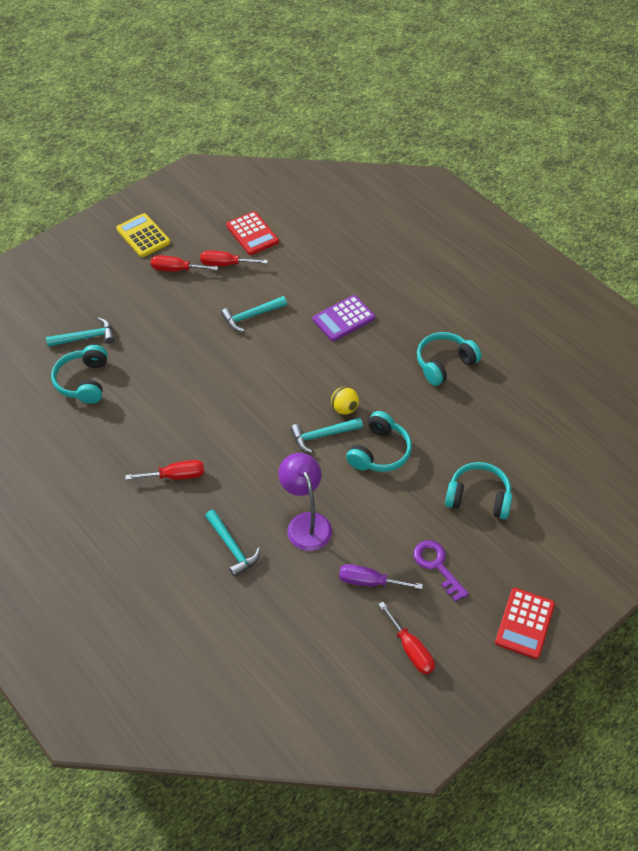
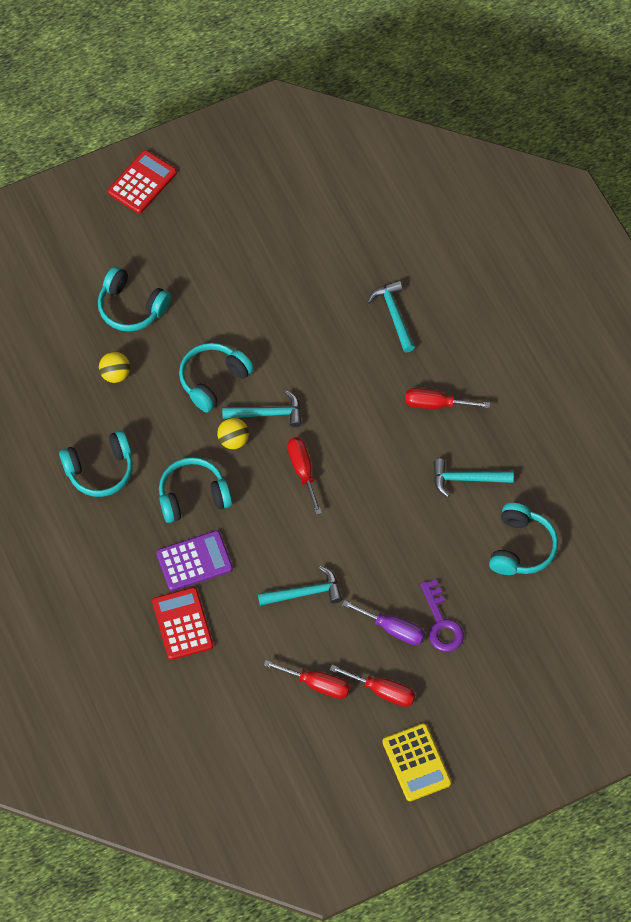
camera: 165 degrees left, 10 degrees up
(86, 337) = (512, 610): turquoise hammer -> turquoise hammer (466, 479)
(252, 234) = (269, 729): red calculator -> red calculator (182, 624)
(306, 523) = (314, 322): purple lamp -> none
(362, 361) = (193, 496): none -> turquoise headphones
(369, 581) = (271, 251): purple screwdriver -> purple screwdriver (393, 629)
(411, 649) = (254, 185): red screwdriver -> red screwdriver (302, 470)
(437, 566) = (201, 251): purple key -> purple key (441, 623)
(466, 437) = (115, 374): none -> yellow ball

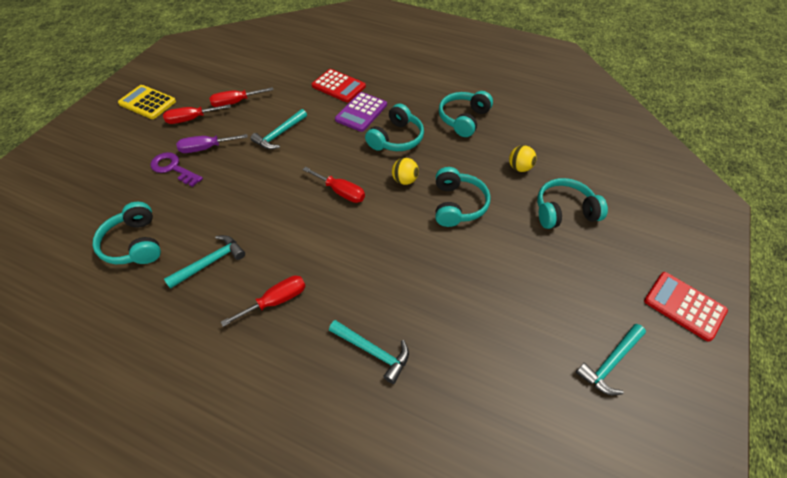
camera: 140 degrees right, 10 degrees down
(142, 182) = (684, 306): red calculator -> red calculator turned 135 degrees clockwise
(267, 413) = (399, 209): turquoise hammer -> turquoise hammer (610, 362)

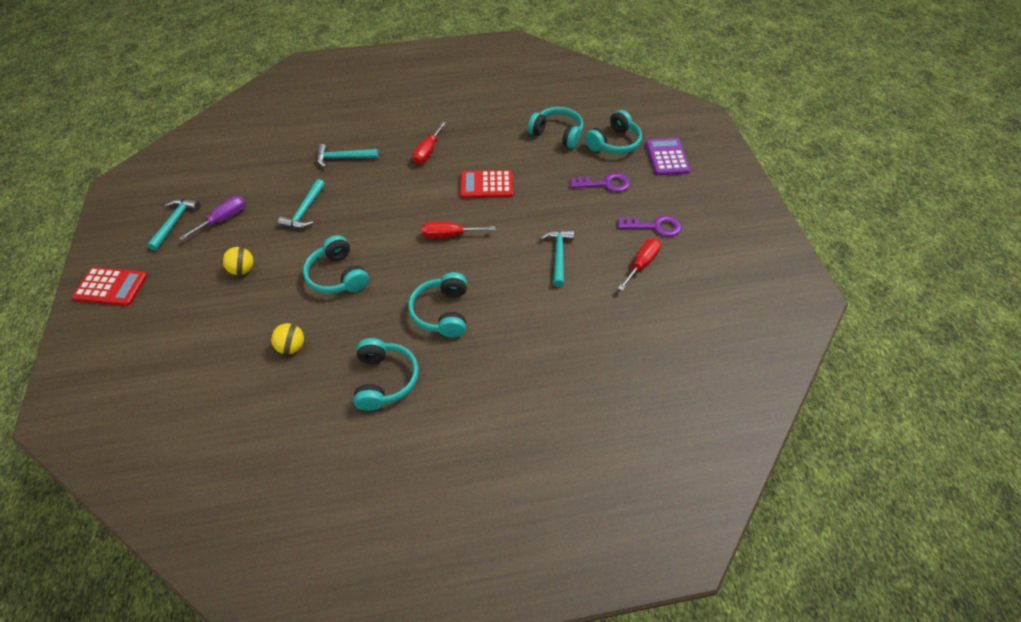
camera: 145 degrees right, 0 degrees up
(147, 102) = (717, 219): yellow calculator -> none
(191, 119) = (655, 226): red screwdriver -> purple key
(206, 148) = (604, 210): purple screwdriver -> purple screwdriver (224, 219)
(210, 262) = (494, 148): turquoise hammer -> turquoise hammer (305, 211)
(338, 86) = (564, 345): red calculator -> red calculator (486, 185)
(361, 112) = (506, 324): purple calculator -> purple calculator (667, 157)
(405, 180) = (401, 273): yellow ball -> yellow ball (243, 270)
(564, 211) = (231, 320): turquoise headphones -> turquoise headphones (614, 143)

